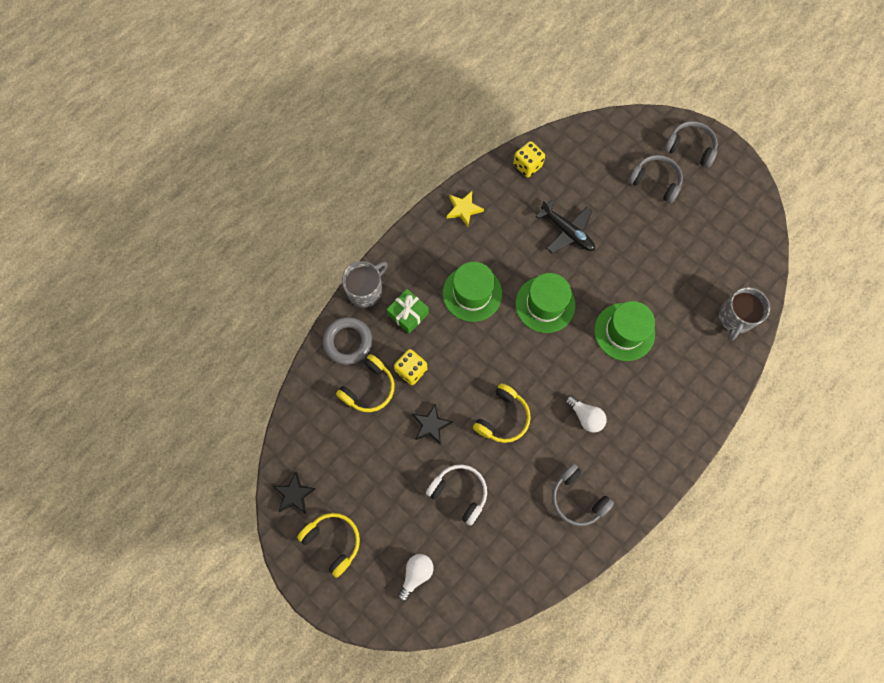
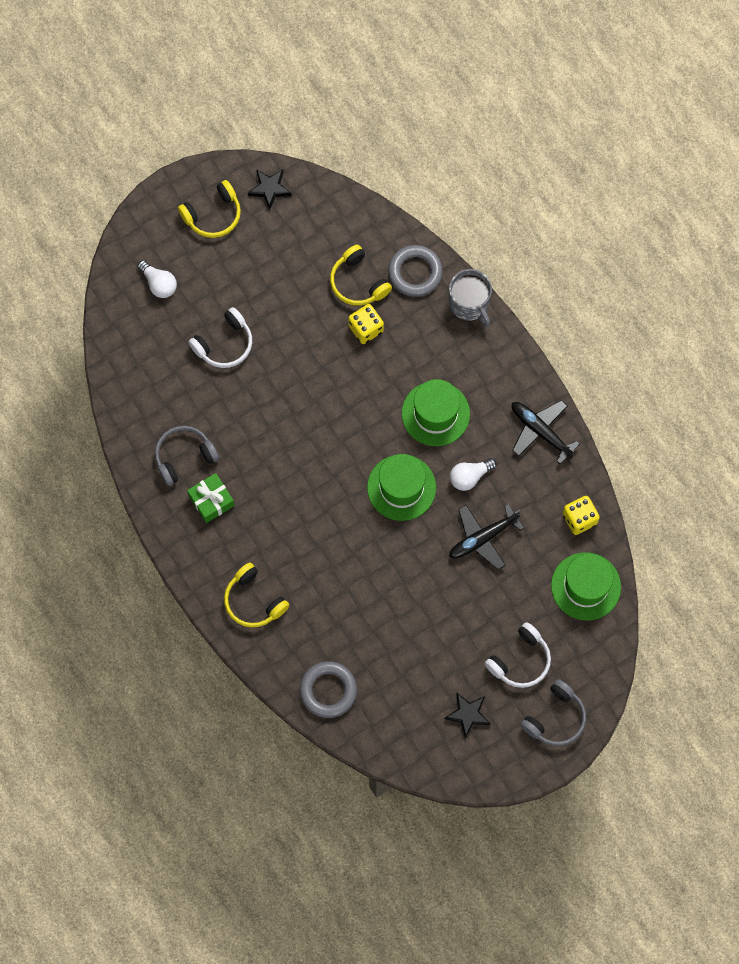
camera: 105 degrees right, 0 degrees up
(408, 314) = (429, 341): green gift -> green gift (211, 501)
(431, 425) = (301, 334): black star -> black star (468, 714)
(463, 209) = (540, 431): yellow star -> black plane
(502, 418) = (288, 407): yellow headphones -> yellow headphones (254, 601)
(585, 416) = (265, 491): white light bulb -> white light bulb (469, 476)
(624, 332) = (346, 562): green hat -> green hat (586, 586)
(655, 182) = (520, 660): grey headphones -> white headphones
(735, 318) = (328, 690): grey mug -> grey ring

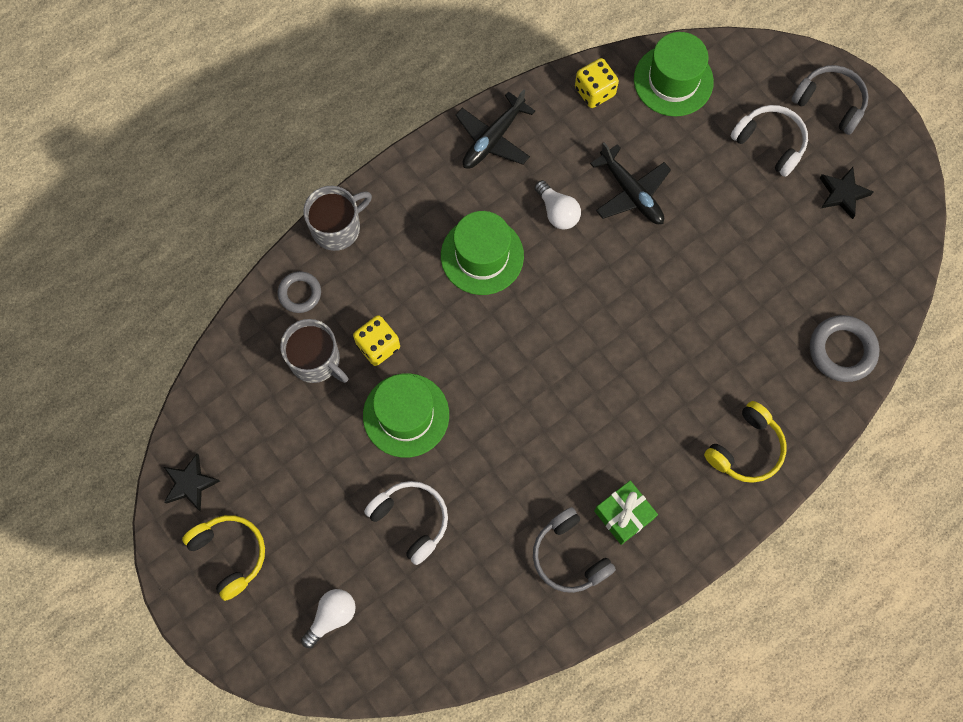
camera: 95 degrees left, 0 degrees up
(358, 282) = (316, 360): yellow headphones -> grey mug
(401, 487) = (579, 287): green hat -> green hat (406, 415)
(415, 273) = (300, 293): grey ring -> grey ring, size x0.64

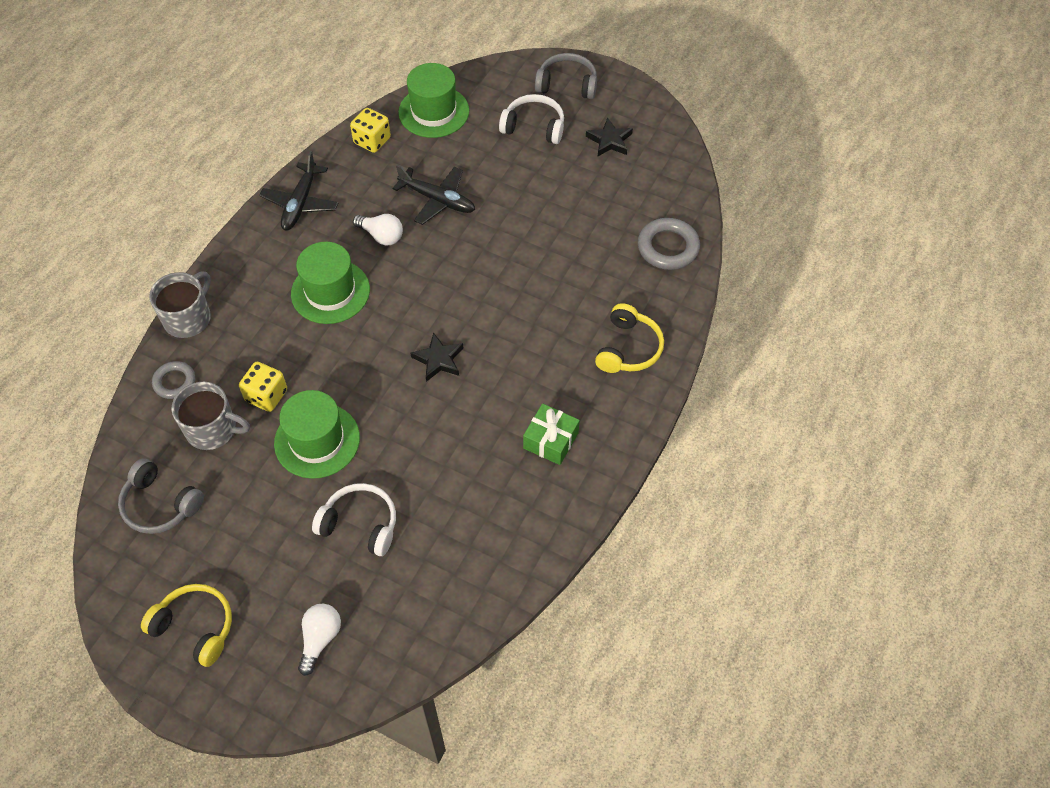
camera: 25 degrees left, 15 degrees down
(190, 484) = (130, 582): black star -> black star (438, 360)
(569, 556) = (519, 493): grey headphones -> grey headphones (160, 504)

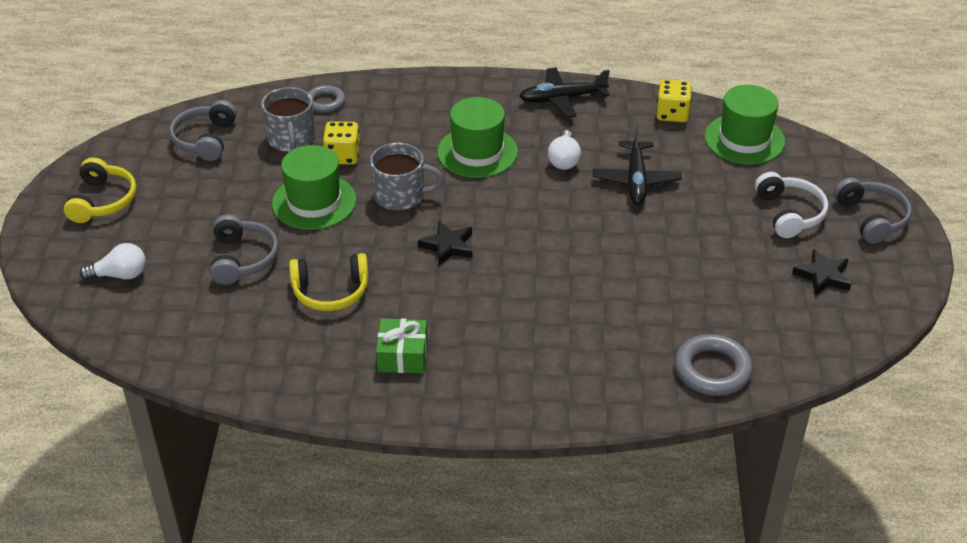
camera: 65 degrees right, 15 degrees down
(188, 318) = (393, 85): grey mug -> grey mug (400, 196)
(360, 524) = (242, 259): white headphones -> grey headphones
(628, 348) = (553, 379): yellow headphones -> yellow headphones (330, 291)

